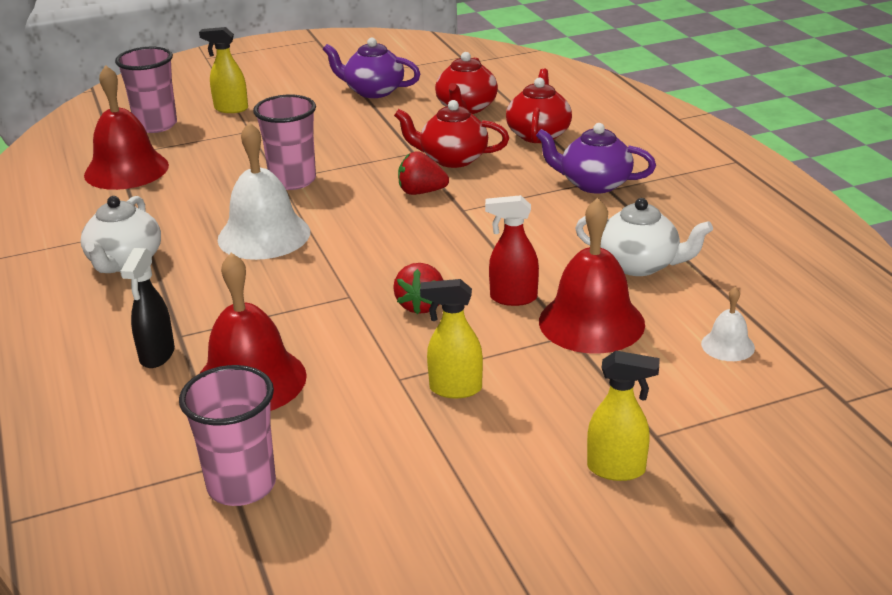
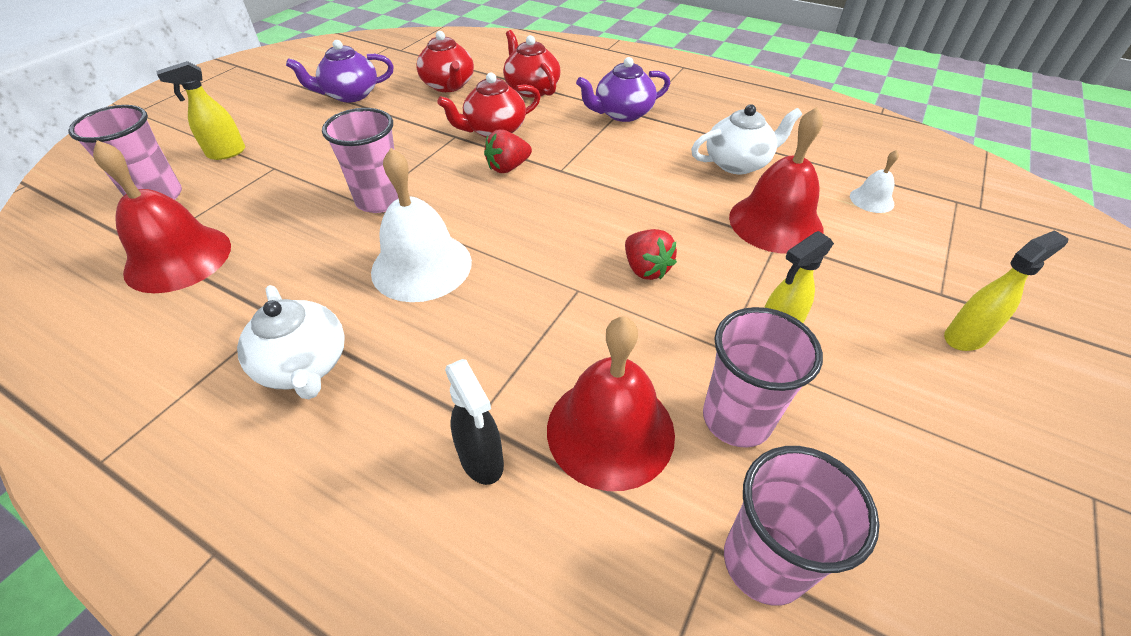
camera: 40 degrees left, 15 degrees up
(340, 417) = (736, 419): none -> pink cup
(512, 298) = (699, 229): red spray bottle -> none

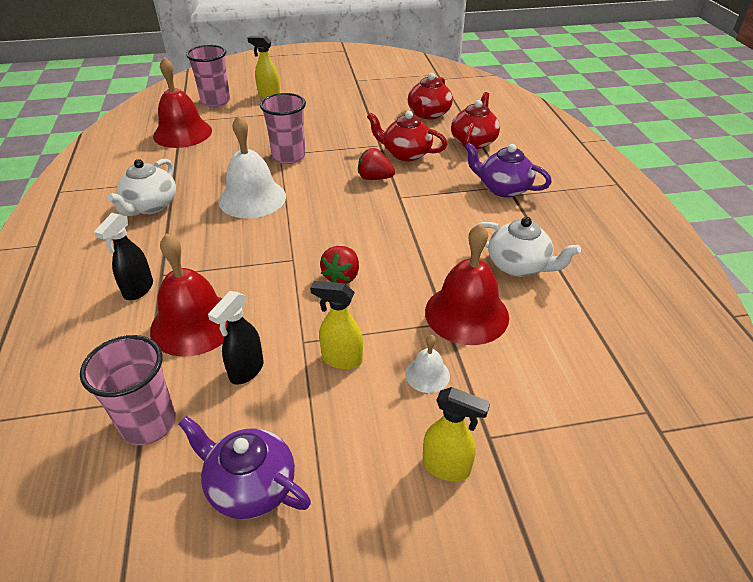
camera: 50 degrees right, 5 degrees down
(350, 95) = (368, 93): purple teapot -> purple teapot (250, 486)
(736, 419) = (246, 371): pink cup -> black spray bottle
(871, 200) = (571, 355): white bell -> white bell (427, 375)

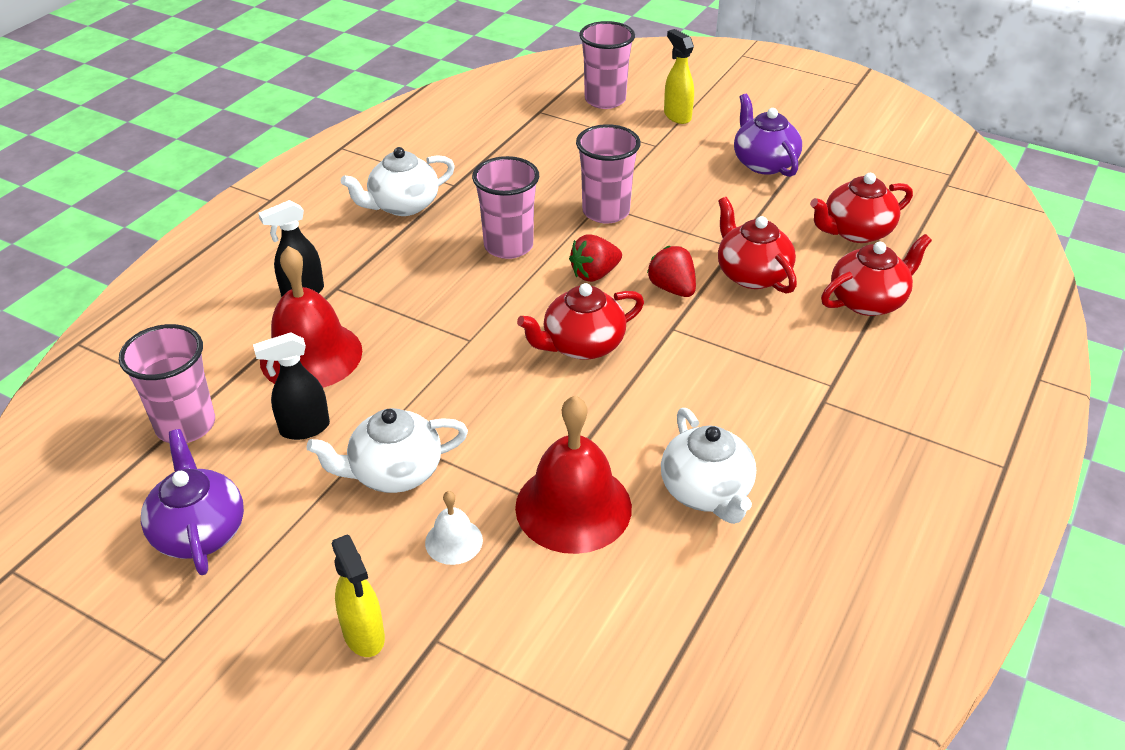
camera: 40 degrees right, 0 degrees up
(182, 133) = (525, 128): red bell -> none
(252, 198) = (508, 246): white bell -> pink cup
(341, 359) = (394, 472): yellow spray bottle -> white teapot
(342, 276) = (495, 387): red strawberry -> red strawberry (594, 274)
(363, 229) = (582, 345): none -> red teapot
(503, 188) = (820, 385): purple teapot -> purple teapot (764, 163)

